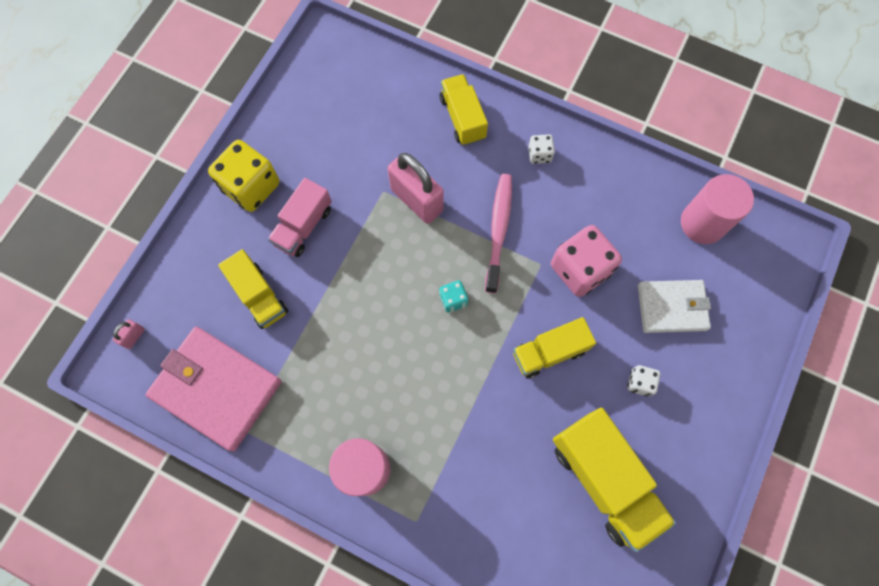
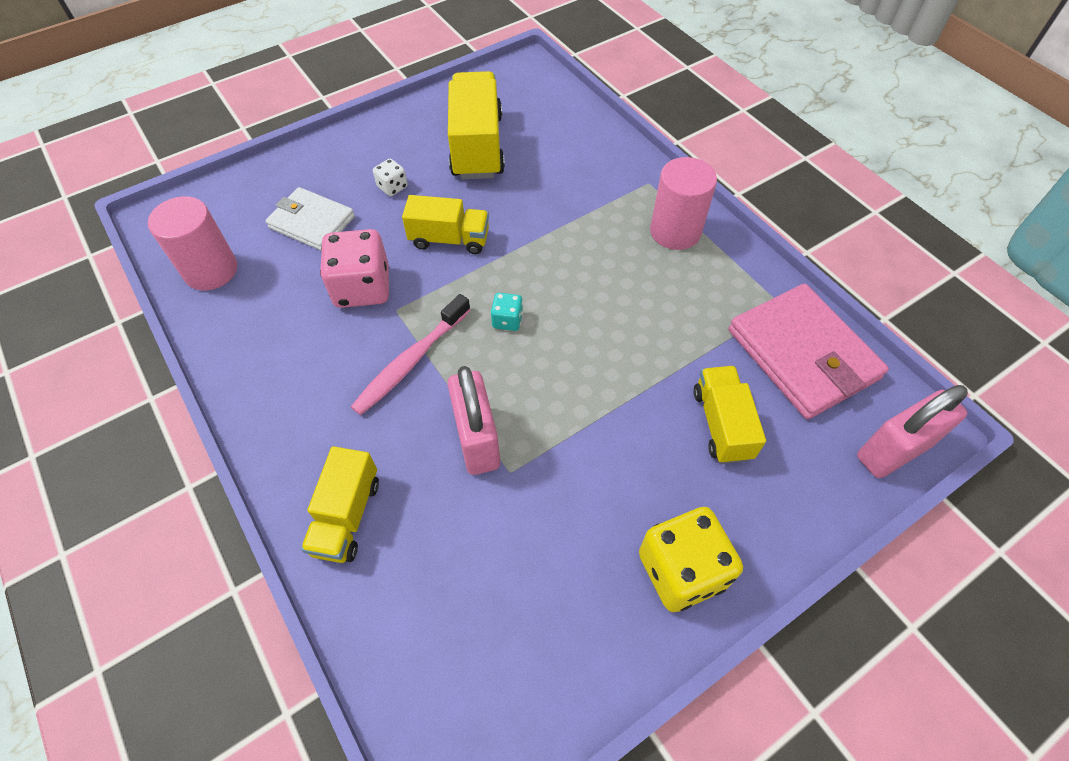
camera: 150 degrees left, 15 degrees down
(134, 337) = (893, 451): pink padlock -> pink padlock, size x2.35
(303, 226) = (632, 479): pink truck -> none
(539, 154) = (298, 419): white dice -> none

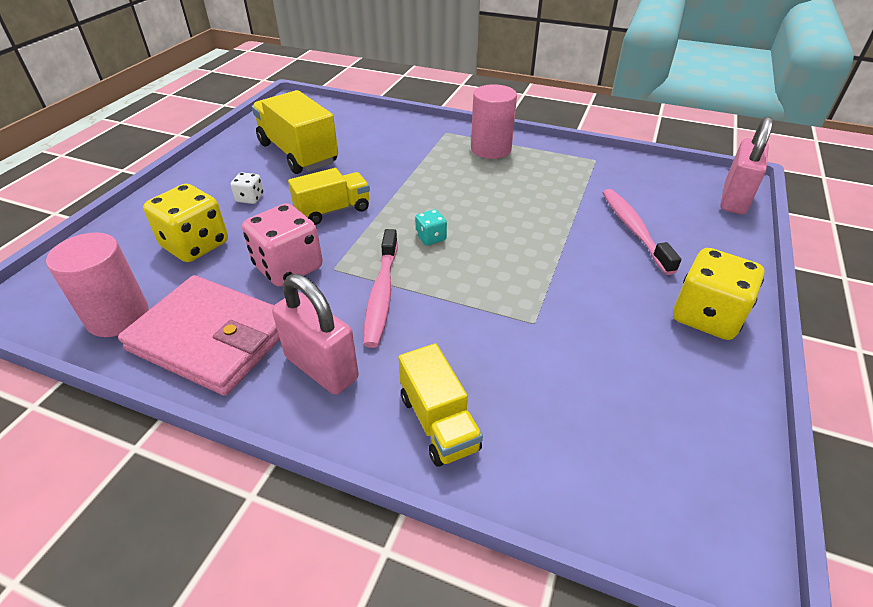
camera: 35 degrees left, 15 degrees down
(312, 222) = (195, 245): white wallet -> yellow dice
(477, 440) = (488, 316): pink padlock -> pink padlock (321, 368)
(722, 424) = (634, 229): yellow truck -> pink toothbrush
(802, 354) = (634, 177): pink wallet -> pink wallet (211, 338)

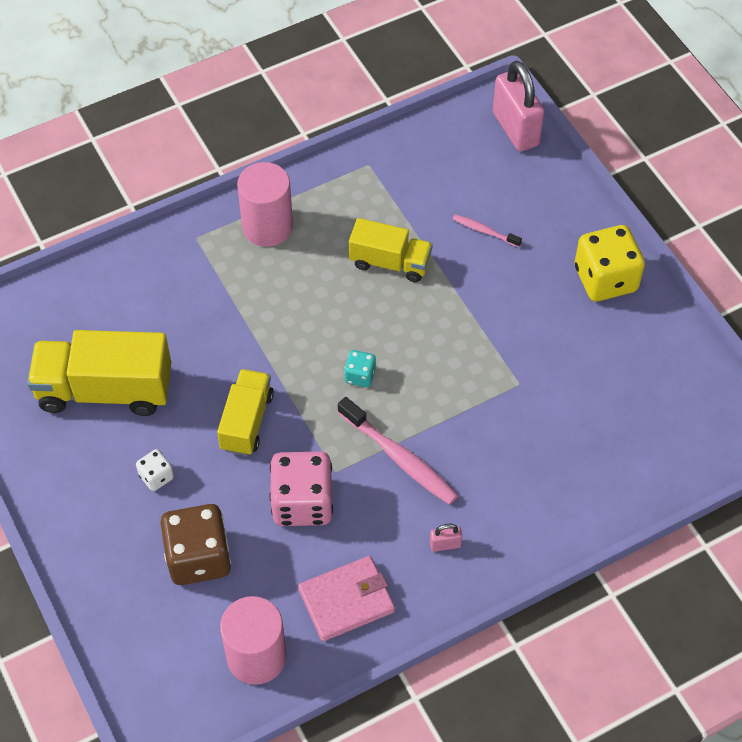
camera: 50 degrees left, 15 degrees up
(195, 245) = (198, 557): yellow dice -> brown dice
(211, 338) = (346, 600): pink wallet -> pink wallet, size x0.64
(321, 368) = (445, 544): pink padlock -> pink padlock, size x0.42
(438, 422) = (553, 506): yellow truck -> yellow truck (390, 262)
(634, 229) = (484, 231): pink toothbrush -> pink toothbrush, size x0.53

